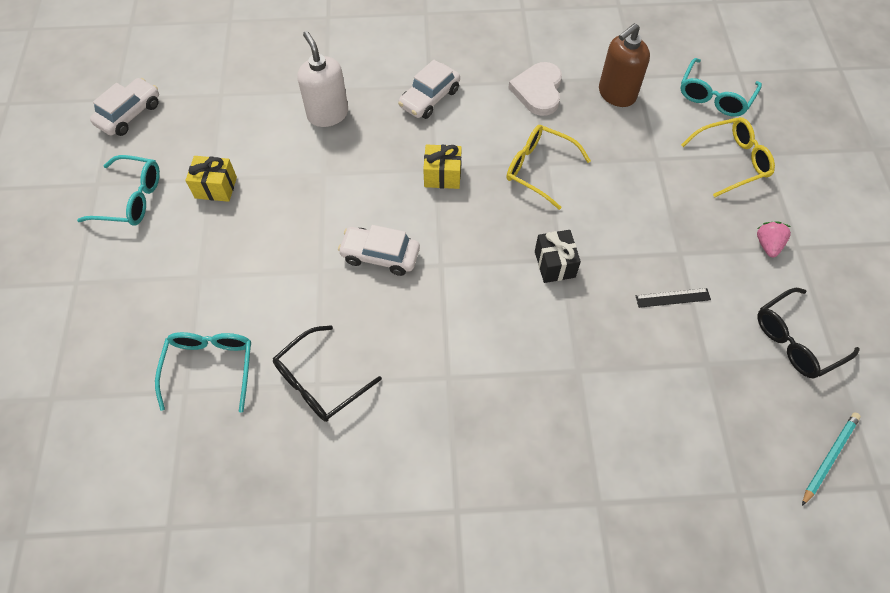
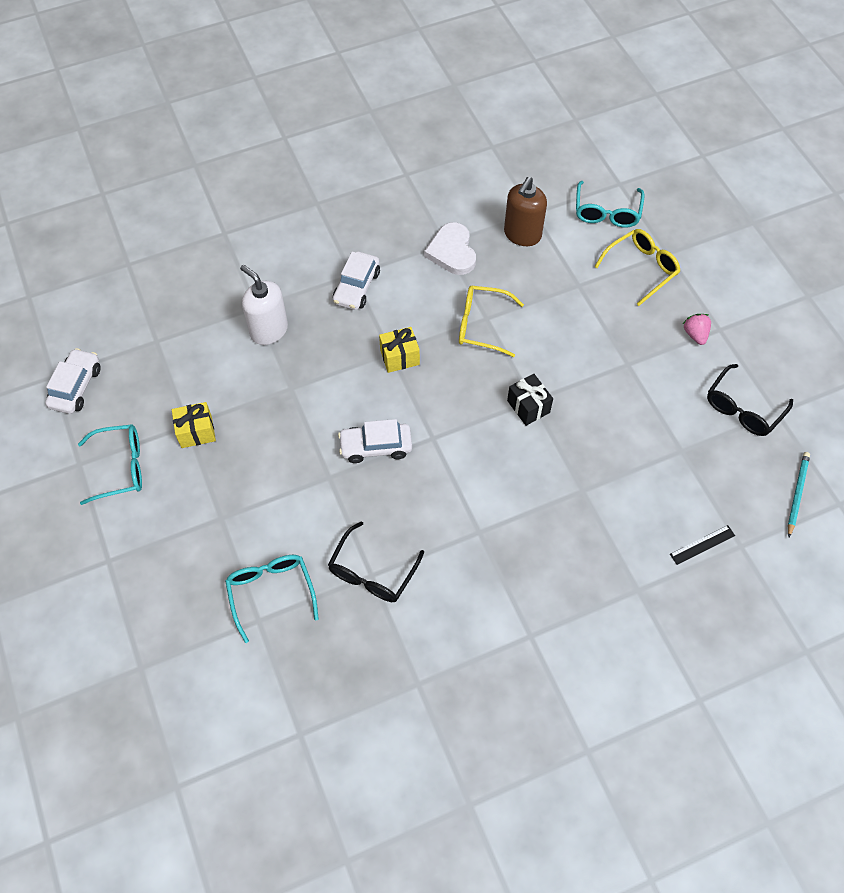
camera: 20 degrees left, 0 degrees up
(672, 297) = (635, 404): black ruler -> black ruler (702, 544)

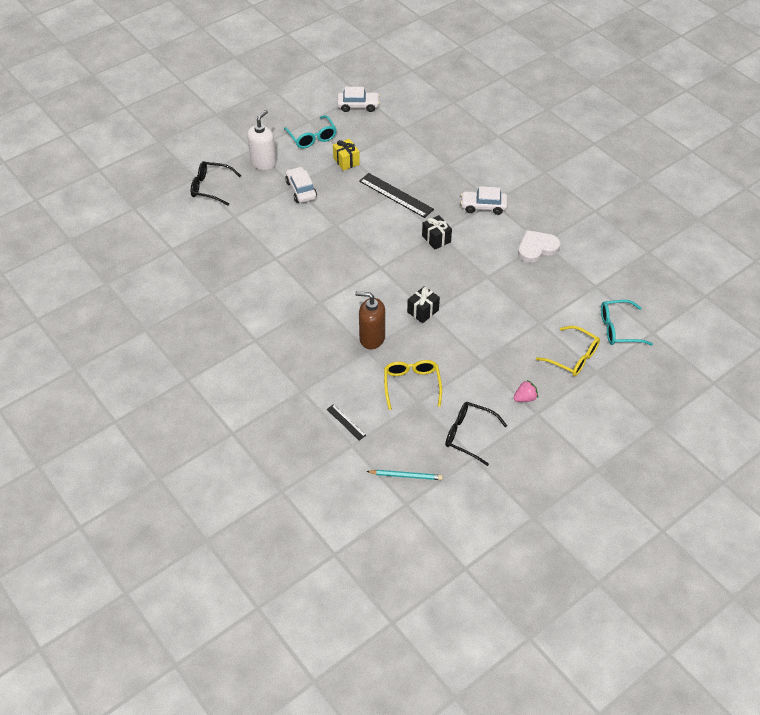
camera: 75 degrees right, 10 degrees down
(269, 330) = (431, 174): white soap dispenser -> white soap dispenser (263, 163)
(271, 592) = (252, 217): turquoise glasses -> none
(295, 384) = (396, 195): none -> black ruler
(372, 572) = (277, 258): black glasses -> black glasses (210, 187)
(376, 447) = (364, 241): white car -> white car (301, 190)
(399, 357) = (436, 239): yellow gift -> black gift
(481, 325) = (480, 275): yellow glasses -> yellow glasses (411, 385)
(522, 234) = (571, 283): brown soap dispenser -> brown soap dispenser (372, 338)

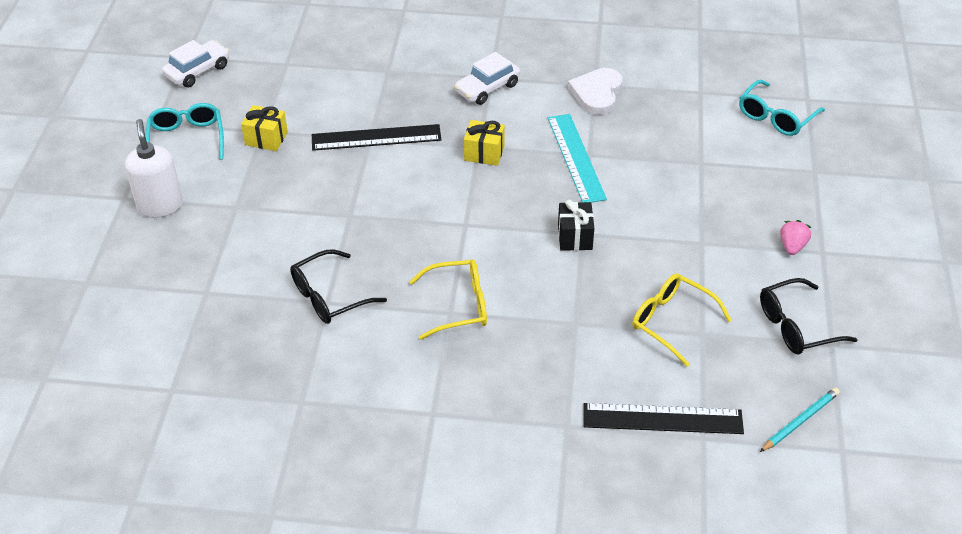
camera: 45 degrees left, 5 degrees down
(210, 187) = (125, 280): black glasses -> black glasses (329, 297)
(301, 190) = (253, 205): white car -> none
(312, 138) = (187, 139): turquoise glasses -> turquoise glasses turned 120 degrees counterclockwise
(346, 422) = (662, 418): black ruler -> black ruler, size x1.97
(372, 338) = (562, 306): brown soap dispenser -> none
(436, 239) = (484, 153): black gift -> yellow gift
(478, 273) = (575, 158): none -> turquoise ruler
(573, 357) = (777, 173): yellow glasses -> yellow glasses (459, 305)

